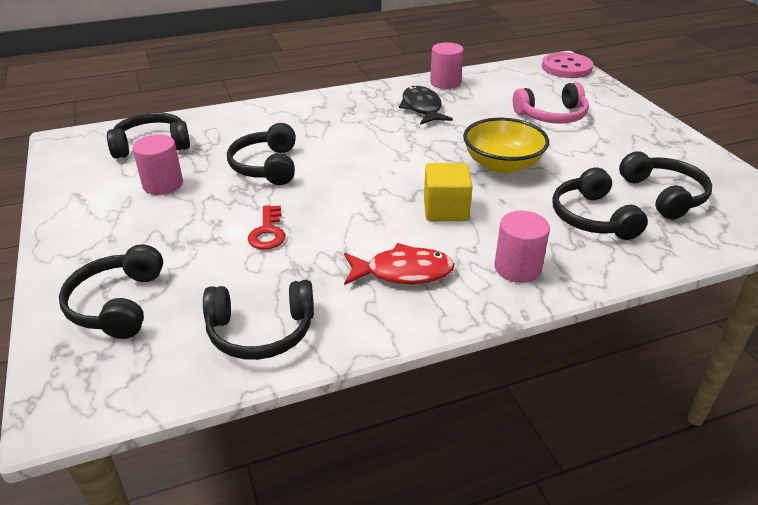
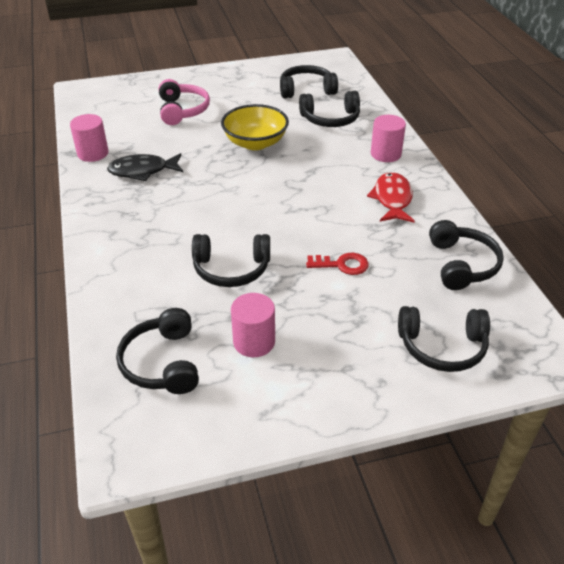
camera: 85 degrees left, 5 degrees up
(445, 209) = (316, 174): yellow cube -> none
(566, 67) = (93, 89): pink button -> none

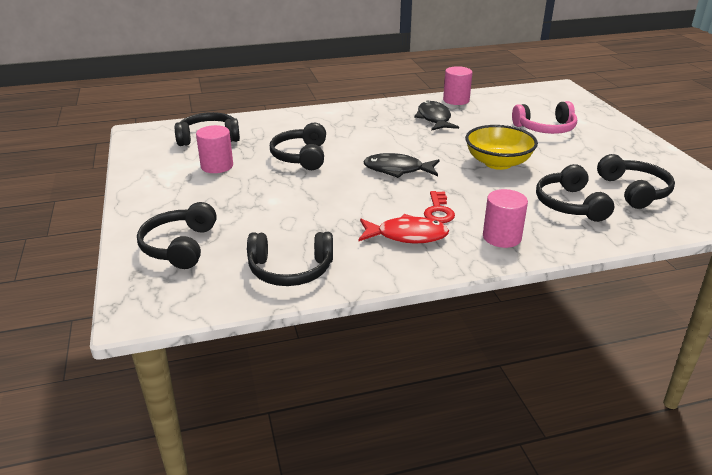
camera: 90 degrees right, 10 degrees down
(268, 200) = (397, 170): none -> black fish
(342, 265) = (299, 203): red key -> red key (438, 211)

